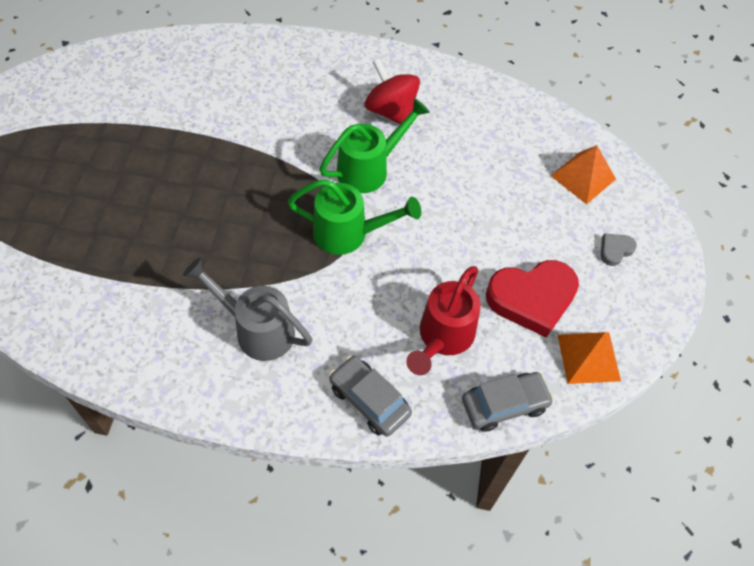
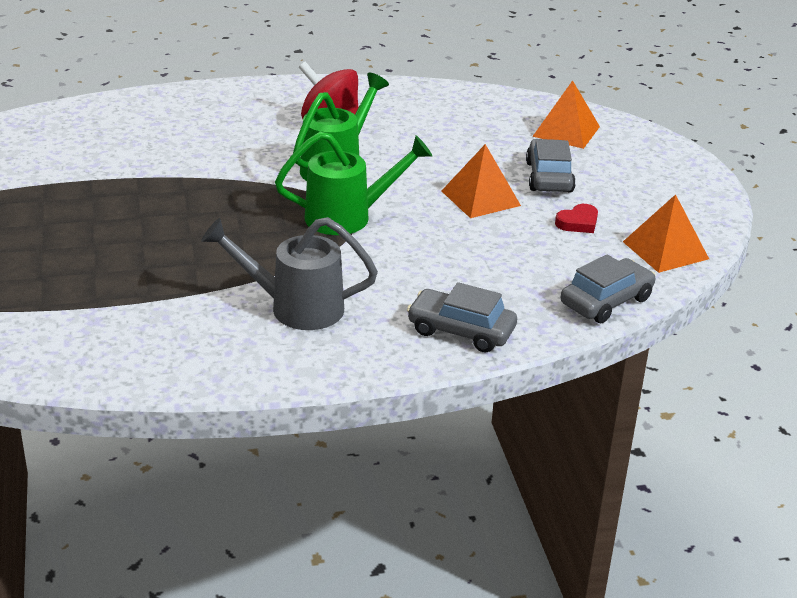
camera: 20 degrees left, 25 degrees down
(443, 337) = (506, 269): red watering can -> none
(466, 242) = (480, 198): none -> orange pyramid
(532, 299) = (578, 223): red heart -> red heart, size x0.45
(537, 233) = (549, 177): none -> grey car
(615, 250) = (635, 173): grey heart -> none

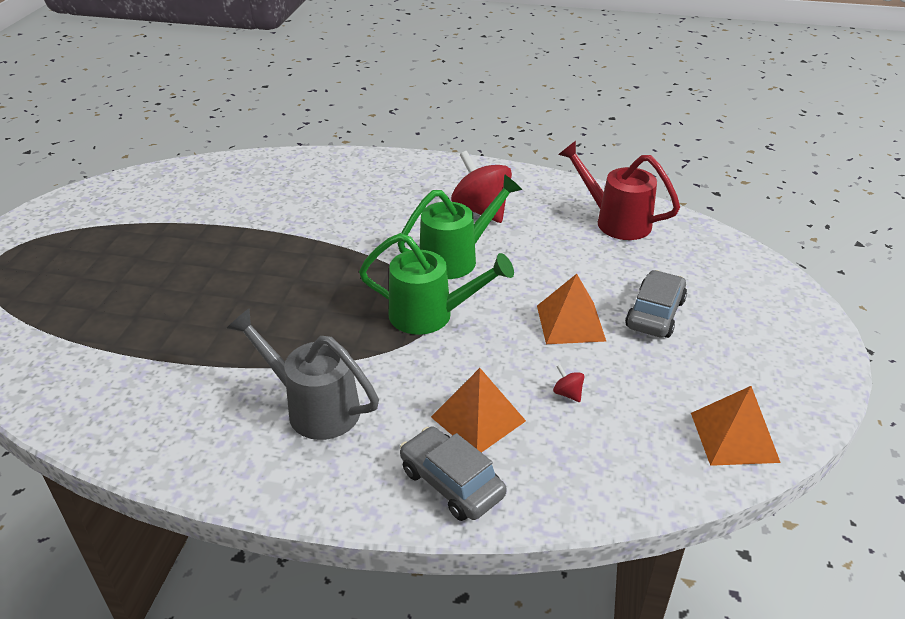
camera: 25 degrees right, 5 degrees up
(466, 110) = (616, 221): none -> red watering can
(514, 249) = (567, 393): none -> red spinning top
(566, 131) = (703, 264): orange pyramid -> orange pyramid (478, 418)
(578, 223) = (654, 377): red heart -> none
(606, 301) = (629, 488): grey car -> none

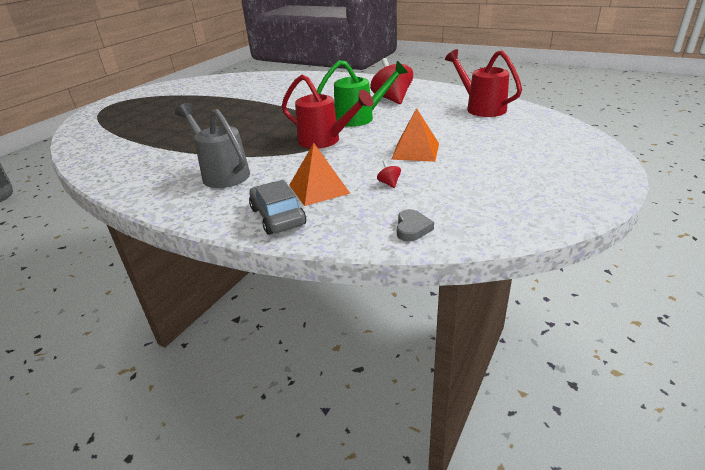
camera: 20 degrees right, 5 degrees down
(430, 315) = (324, 141): green watering can -> red watering can
(638, 474) = (412, 228): none -> grey heart
(655, 314) = (480, 151): grey car -> none
(734, 437) = (501, 218): orange pyramid -> none

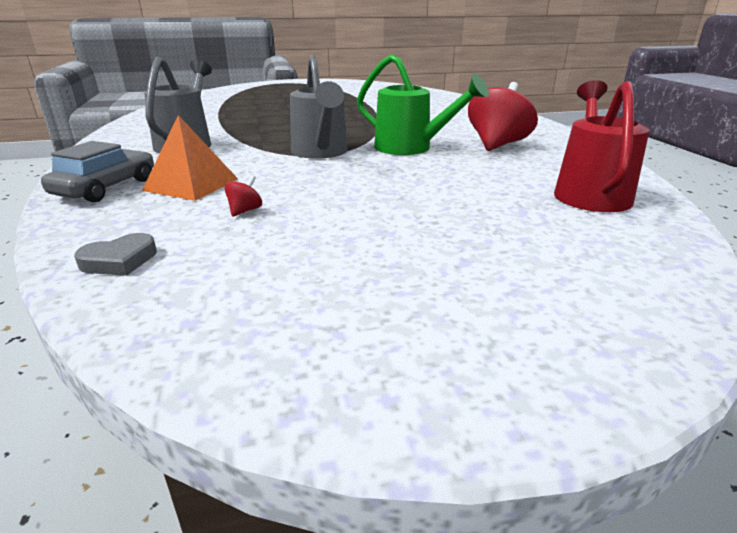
camera: 45 degrees right, 5 degrees down
(324, 141) = (320, 153): red watering can -> grey watering can
(415, 151) = (364, 197): orange pyramid -> none

